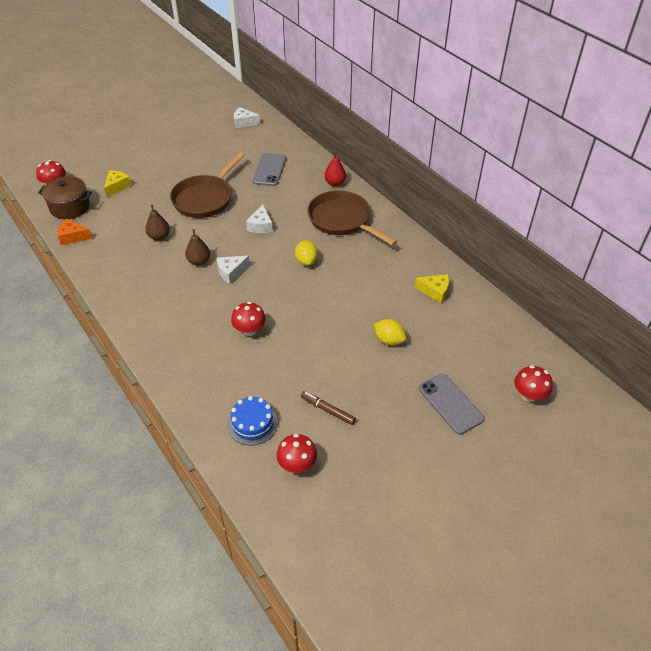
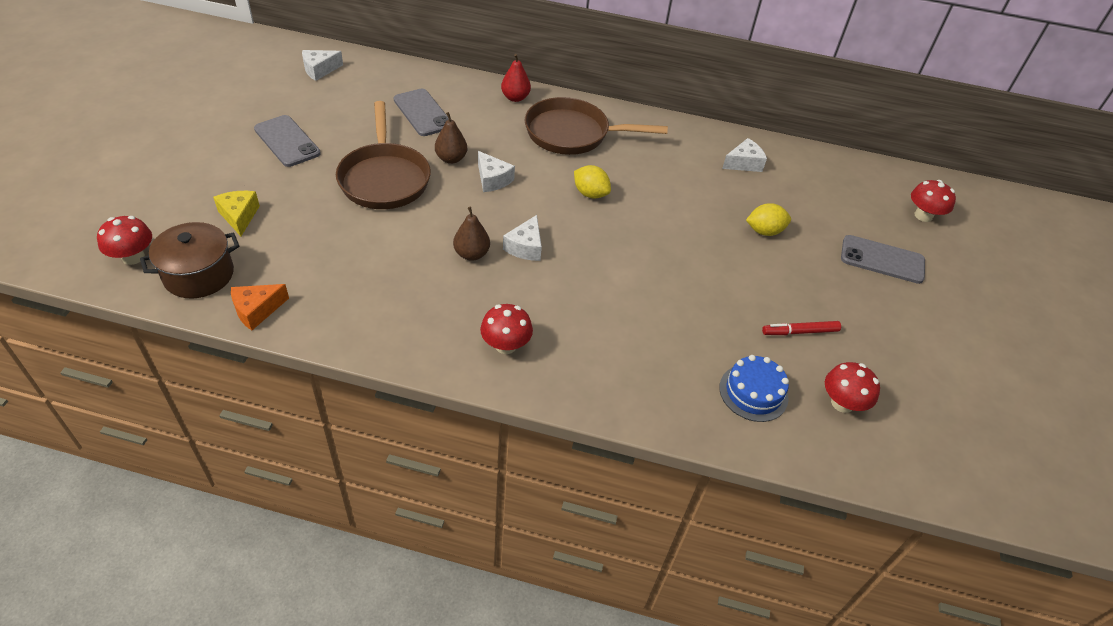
camera: 45 degrees left, 0 degrees up
(159, 236) = (383, 250): brown pear -> brown pear (451, 159)
(182, 157) = (287, 141): none -> grey phone
(249, 330) = (626, 298): red mushroom -> red mushroom (506, 345)
(327, 410) = (800, 332): brown marker -> red marker
(435, 291) = (744, 163): yellow cheese -> white cheese

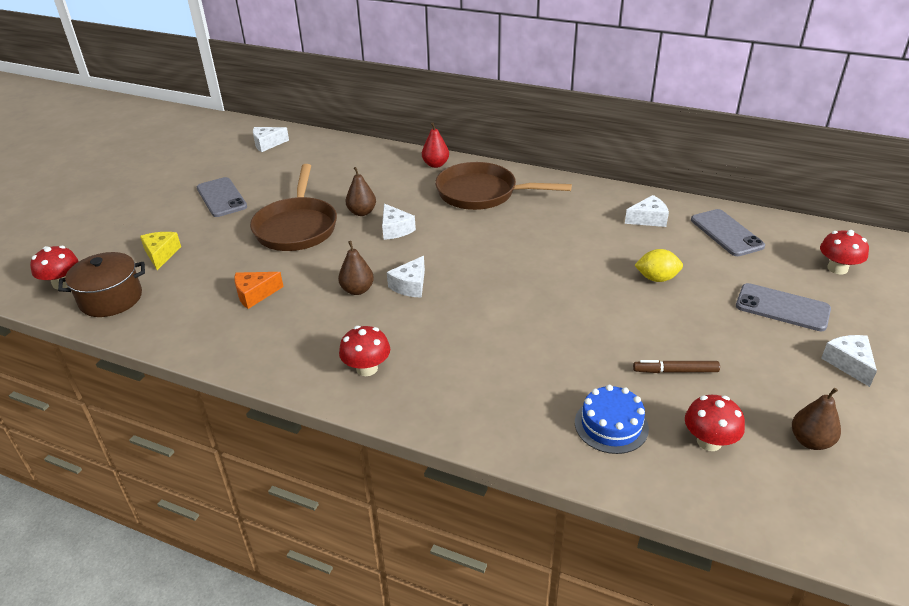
camera: 15 degrees right, 10 degrees down
(257, 310) = (150, 329): orange cheese -> orange cheese (255, 294)
(423, 113) = (347, 176): grey phone -> grey phone (726, 233)
(590, 194) = (486, 242): yellow lemon -> none
(800, 332) = (675, 371): red marker -> brown marker
(927, 396) = (810, 441): none -> brown pear
(947, 316) = (849, 364): none -> white cheese

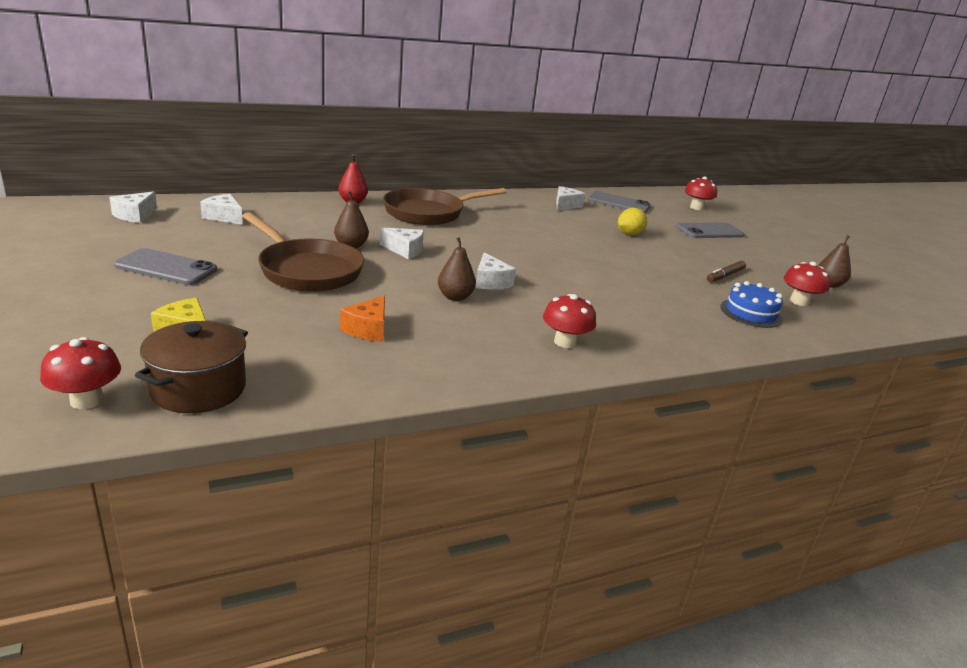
camera: 50 degrees left, 10 degrees down
(849, 364) = (778, 247): white cheese -> white cheese (224, 217)

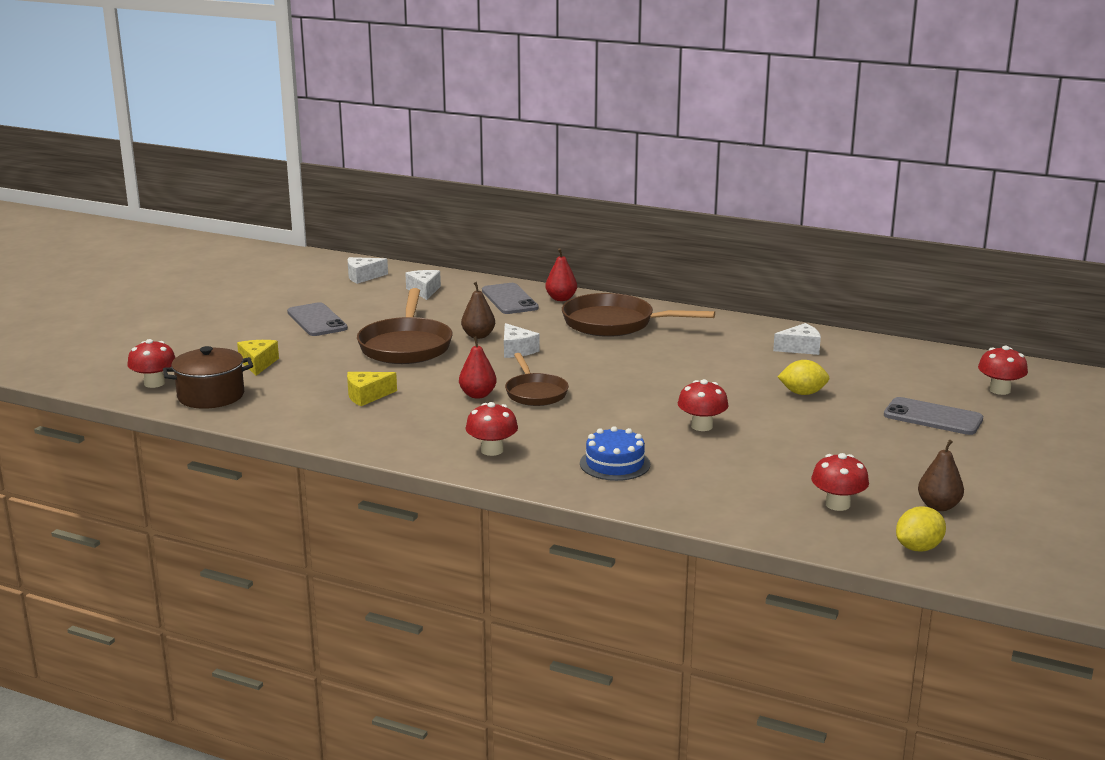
camera: 50 degrees right, 5 degrees down
(368, 329) = (367, 396): orange cheese -> yellow cheese
(455, 297) = (478, 395): brown pear -> red pear
(490, 282) = (535, 393): white cheese -> brown pan
(618, 203) = (885, 361): grey phone -> grey phone (509, 299)
(634, 273) = (701, 426): none -> red mushroom
(725, 276) = (812, 458): brown marker -> none
(750, 313) = (741, 492): blue cake -> blue cake (615, 464)
(880, 314) = (918, 548): none -> yellow lemon

